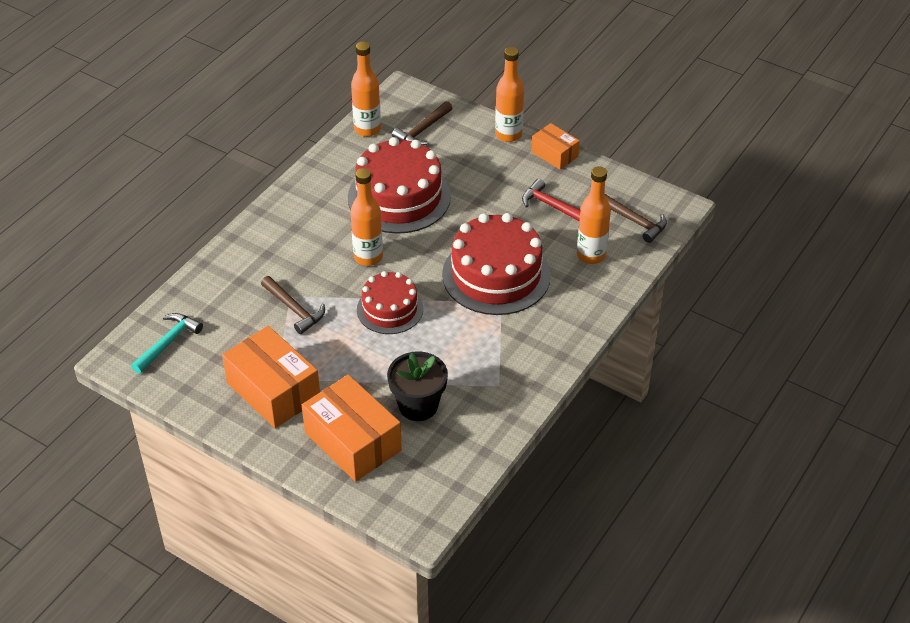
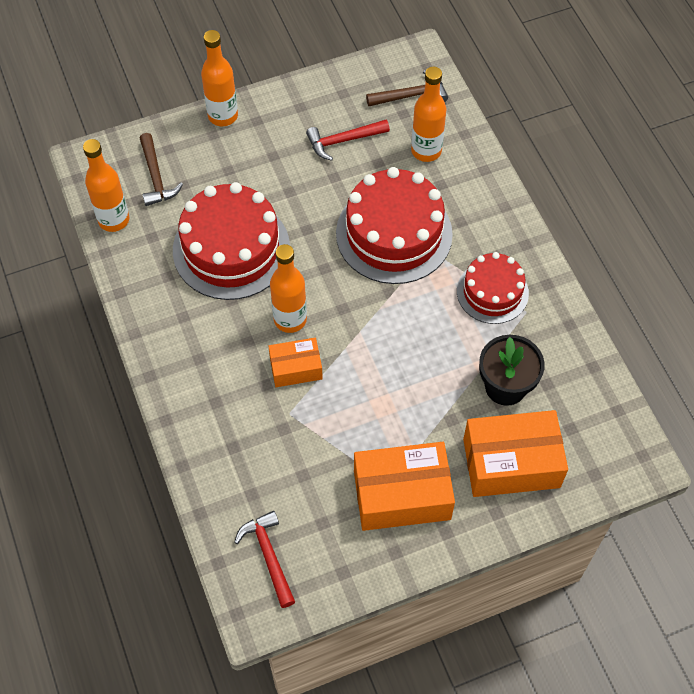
camera: 55 degrees left, 15 degrees up
(168, 343) = (269, 556): turquoise hammer -> red hammer
(294, 309) = (310, 419): brown hammer -> none
(390, 309) = (371, 340): red cake -> red cake (492, 292)
(554, 154) = (279, 98): orange box -> orange box (296, 368)

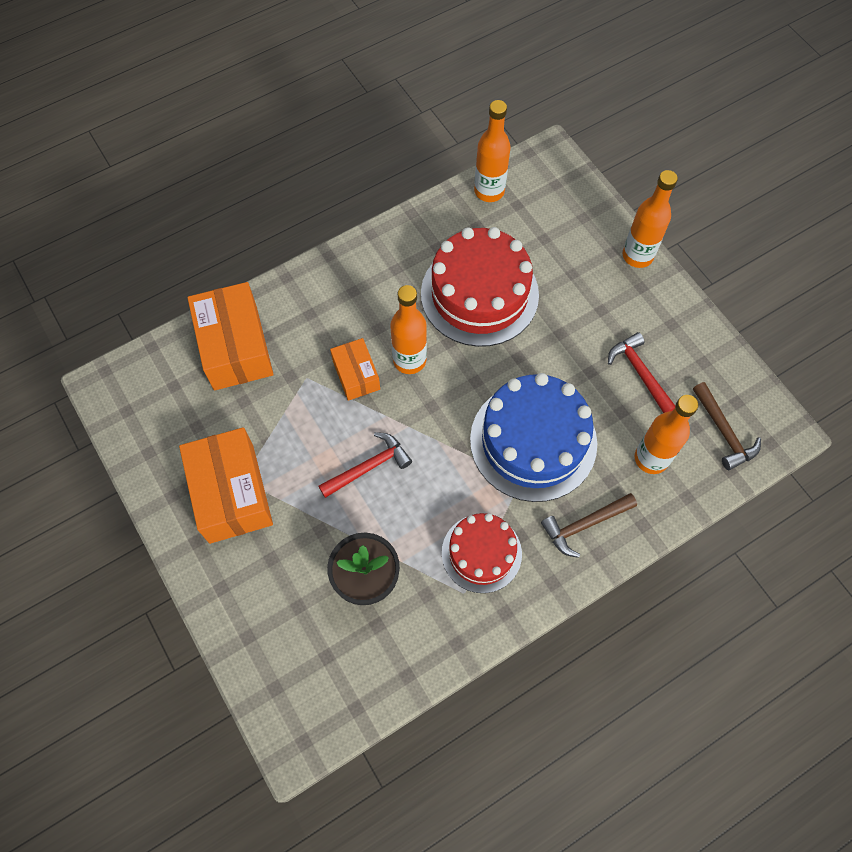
camera: 80 degrees right, 5 degrees up
(156, 177) = (547, 214): brown hammer -> brown hammer (584, 525)
(269, 556) = (160, 386): red hammer -> red hammer (368, 467)
(394, 234) = (533, 441): red cake -> blue cake
(511, 463) = (278, 597): orange box -> orange box (235, 347)

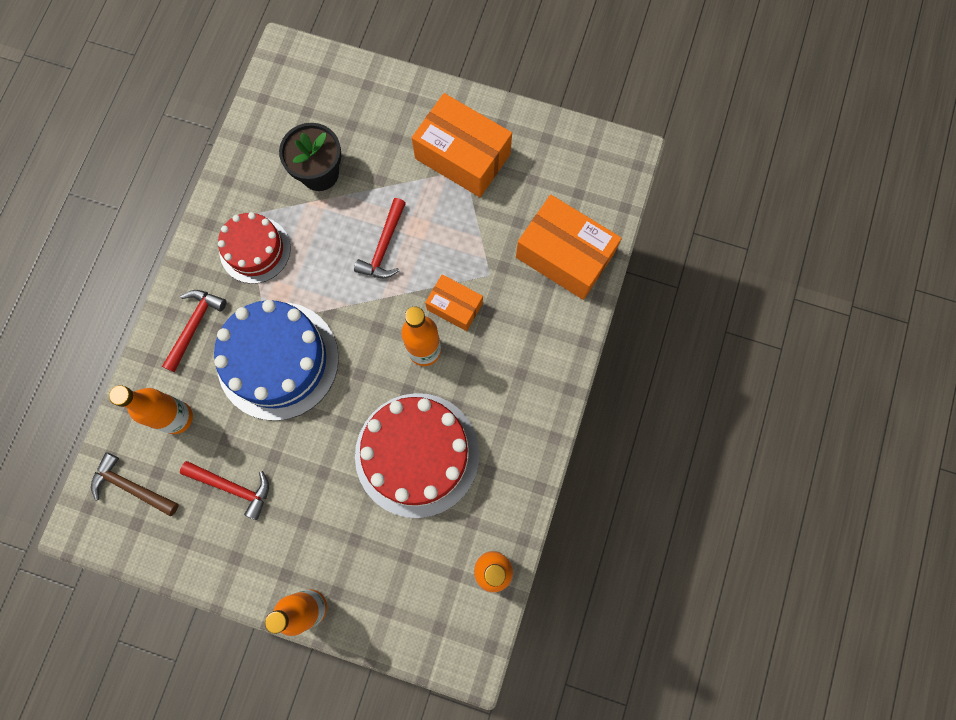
camera: 140 degrees right, 10 degrees up
(584, 525) = (194, 326): brown hammer -> red hammer

